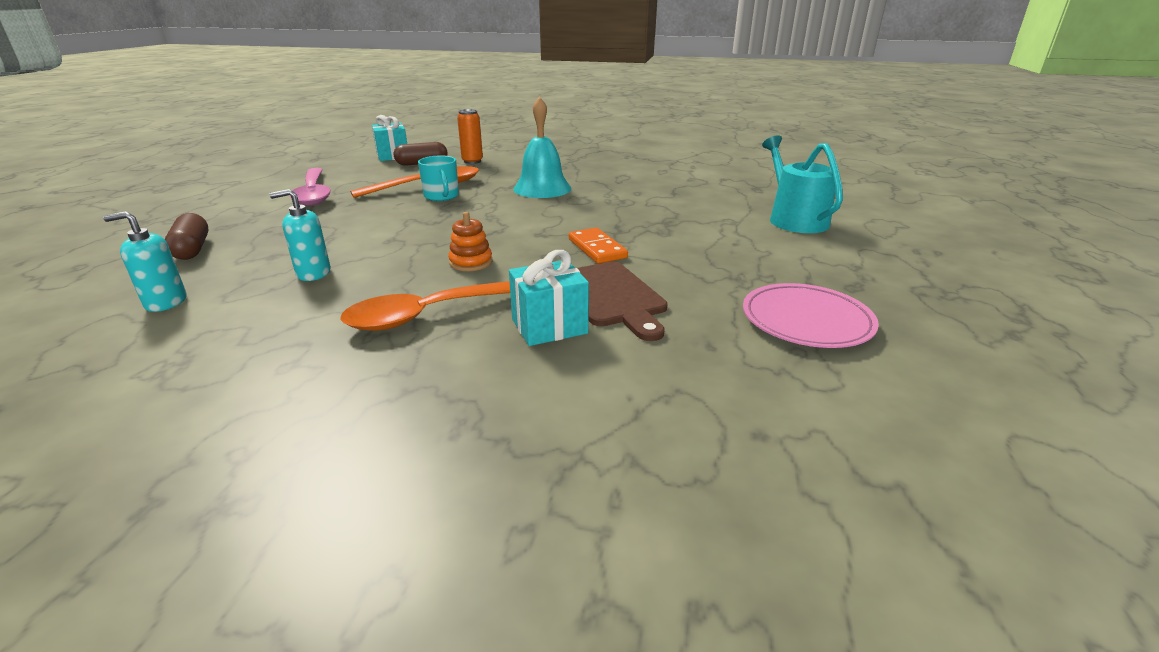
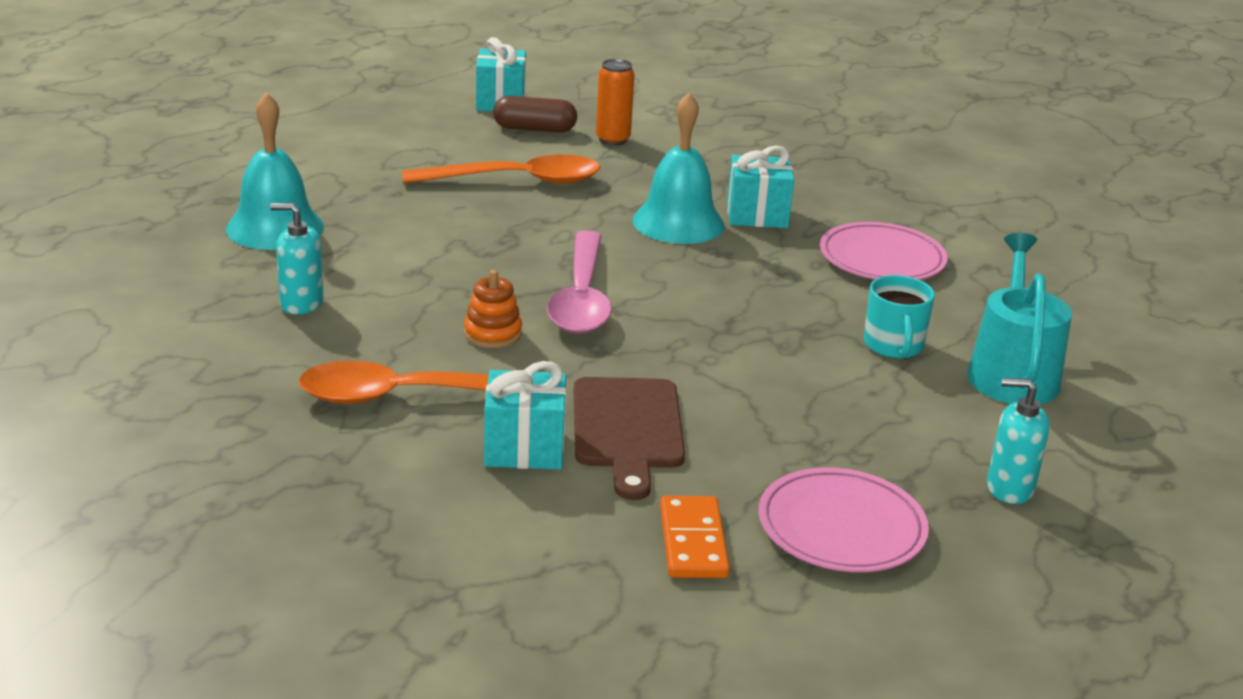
camera: 20 degrees right, 0 degrees up
(166, 302) = (135, 305): turquoise soap dispenser -> turquoise soap dispenser (1009, 488)
(192, 249) = (180, 230): brown capsule -> none
(270, 235) = (275, 227): none -> turquoise bell
(313, 193) = (355, 162): pink spoon -> pink spoon (581, 298)
(441, 196) = (523, 206): turquoise mug -> turquoise mug (893, 346)
(583, 178) = (757, 215): none -> turquoise gift
(597, 248) = (670, 352): orange domino -> orange domino (693, 542)
(669, 185) = (882, 259): none -> pink plate

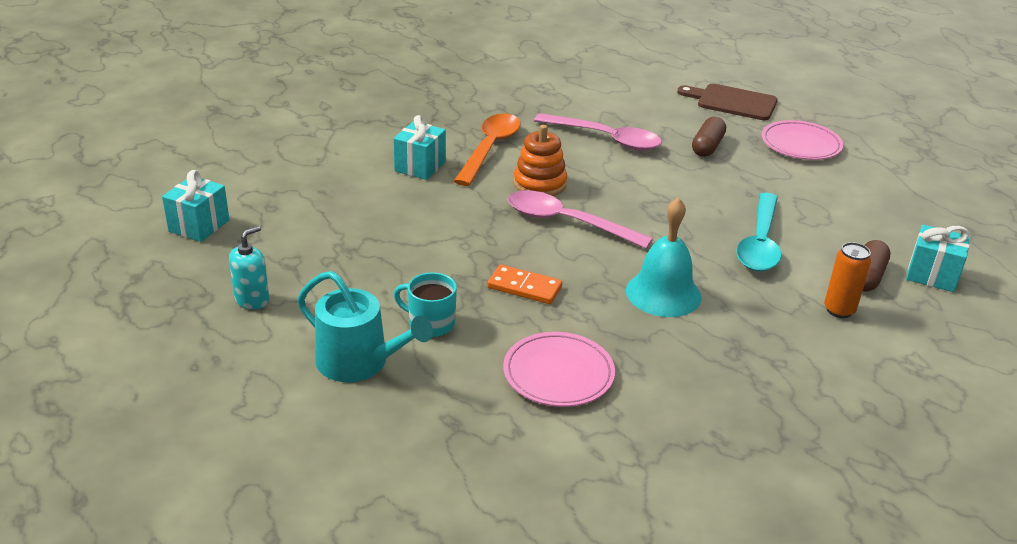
camera: 115 degrees right, 5 degrees up
(275, 227) = (707, 147): turquoise bell -> brown capsule
(301, 303) = (606, 139): turquoise soap dispenser -> pink spoon
(492, 334) = (540, 184): orange stacking toy -> orange stacking toy, size x1.51
(516, 181) = (760, 243): orange spoon -> turquoise spoon
(627, 429) = (413, 198): brown cutting board -> brown cutting board (732, 102)
(693, 542) = (308, 188): orange domino -> orange domino (524, 287)
(757, 215) = (663, 337): turquoise gift -> turquoise gift (199, 226)
(841, 527) = (277, 231): pink plate -> pink plate (800, 144)

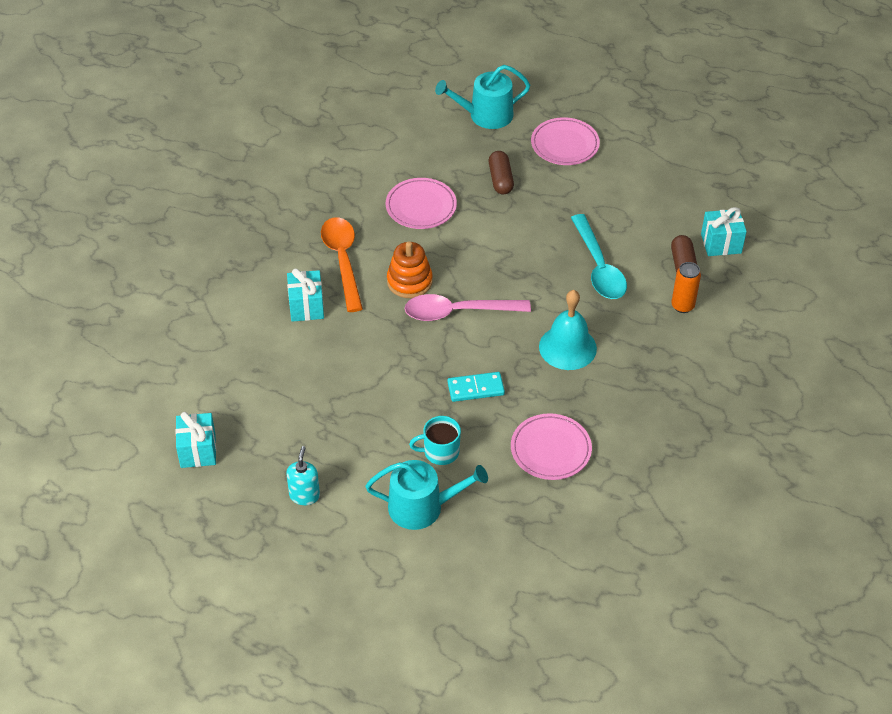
camera: 30 degrees left, 15 degrees up
(524, 287) = (475, 389): orange domino -> turquoise domino
(606, 139) = (421, 206): pink spoon -> pink plate
(732, 102) = (485, 115): brown cutting board -> turquoise watering can

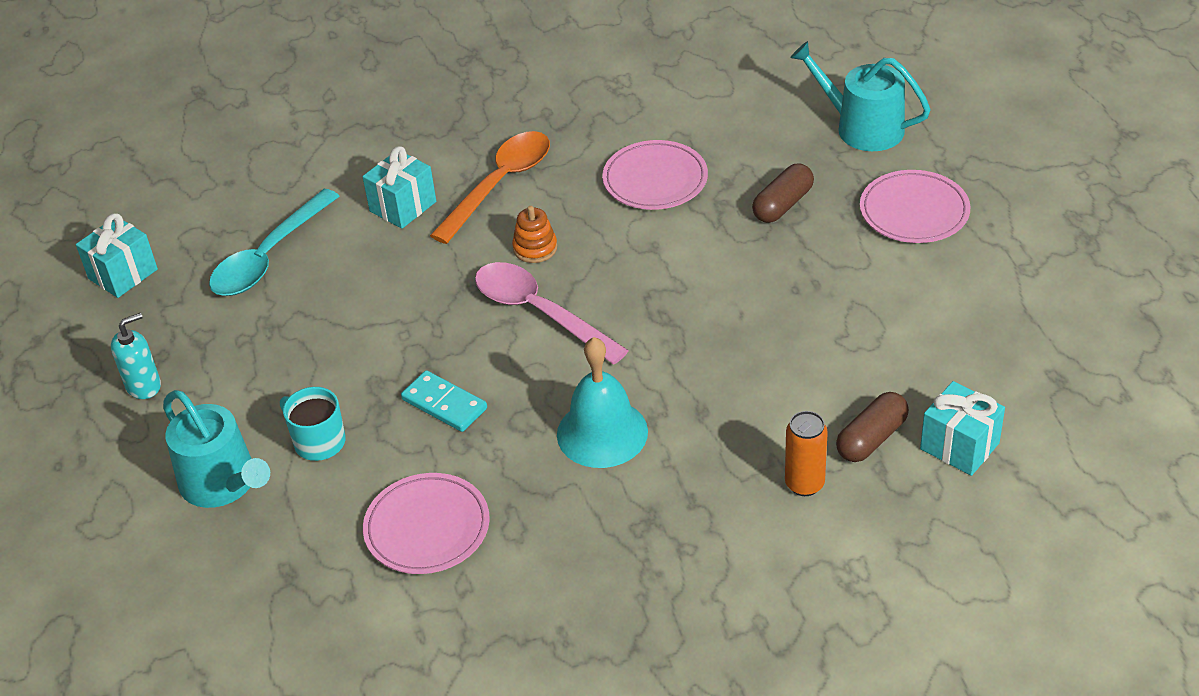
camera: 50 degrees right, 5 degrees down
(409, 281) = (535, 248): orange stacking toy -> orange stacking toy, size x0.66
(599, 267) = (763, 370): turquoise spoon -> turquoise spoon (269, 257)

